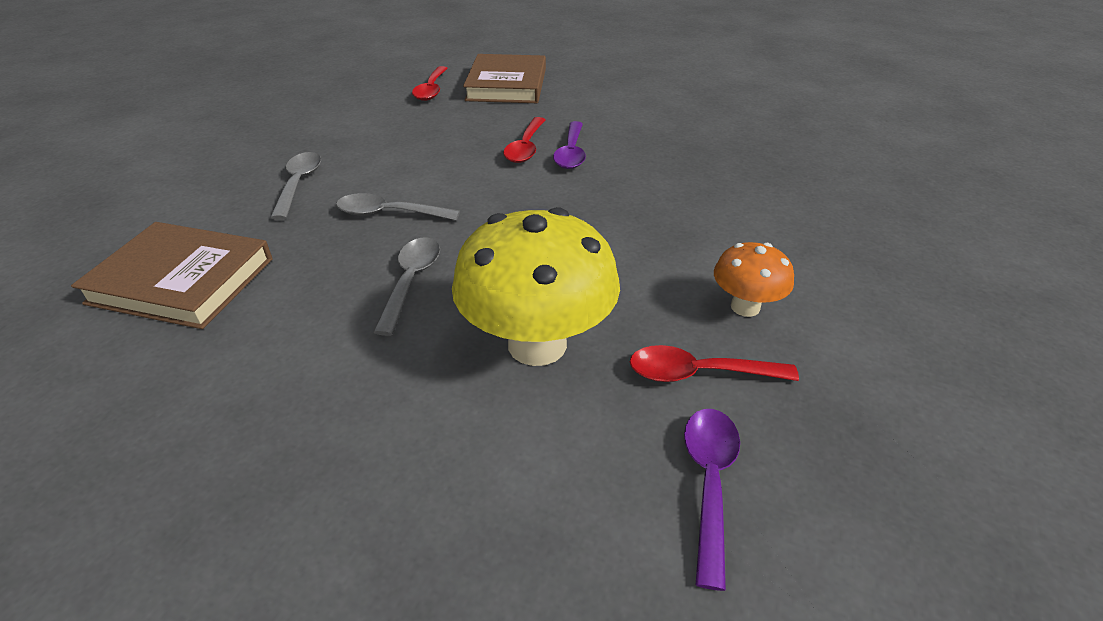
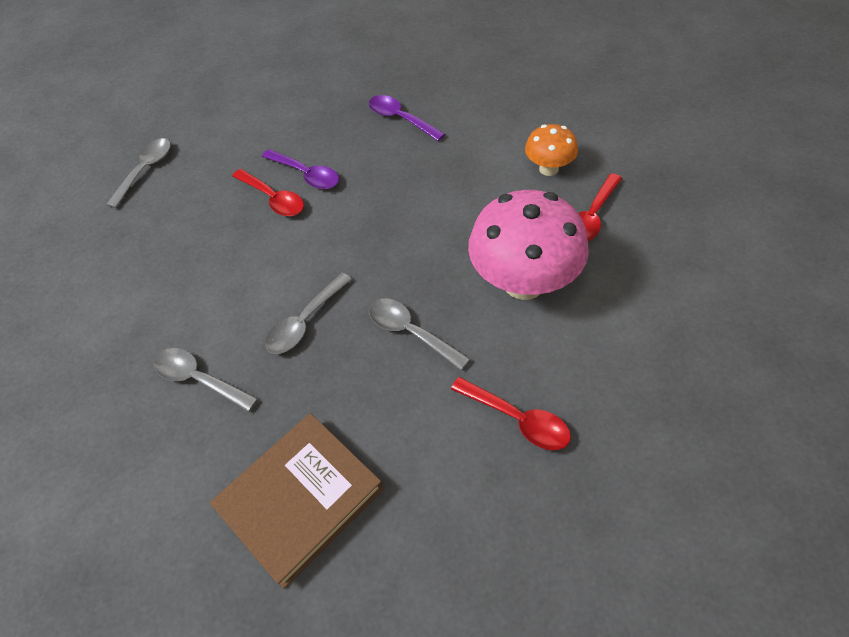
camera: 55 degrees left, 15 degrees up
(431, 90) = (99, 228): red spoon -> red spoon (517, 419)
(506, 85) = (146, 170): brown book -> grey spoon
(537, 344) = (524, 282): yellow mushroom -> pink mushroom
(709, 482) = (669, 250): purple spoon -> purple spoon (400, 119)

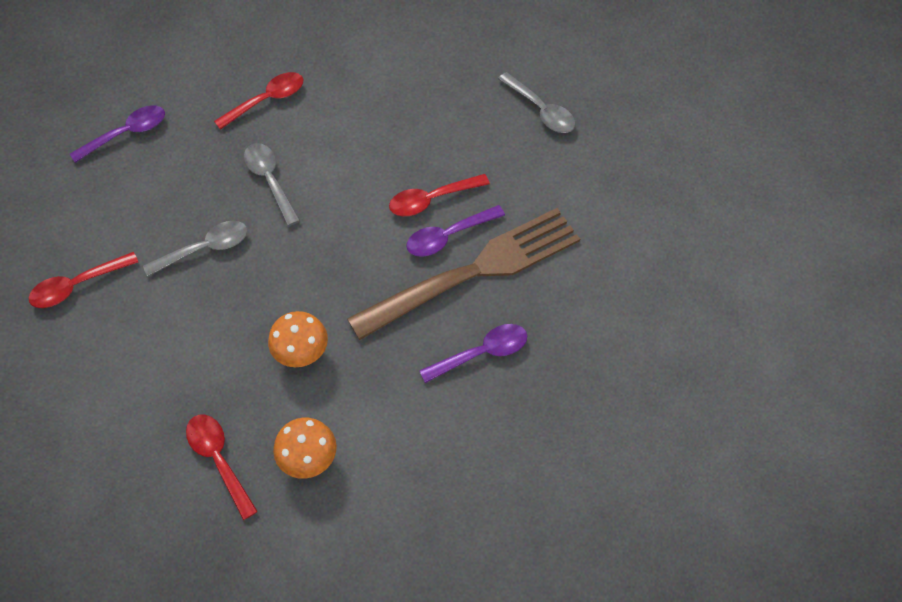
camera: 110 degrees right, 5 degrees up
(199, 379) = (267, 100): grey spoon -> red spoon
(300, 499) = (127, 133): brown book -> purple spoon
(333, 148) = (474, 272): none -> brown fork
(468, 212) = (301, 353): none -> orange mushroom
(524, 282) = (190, 357): pink mushroom -> none

